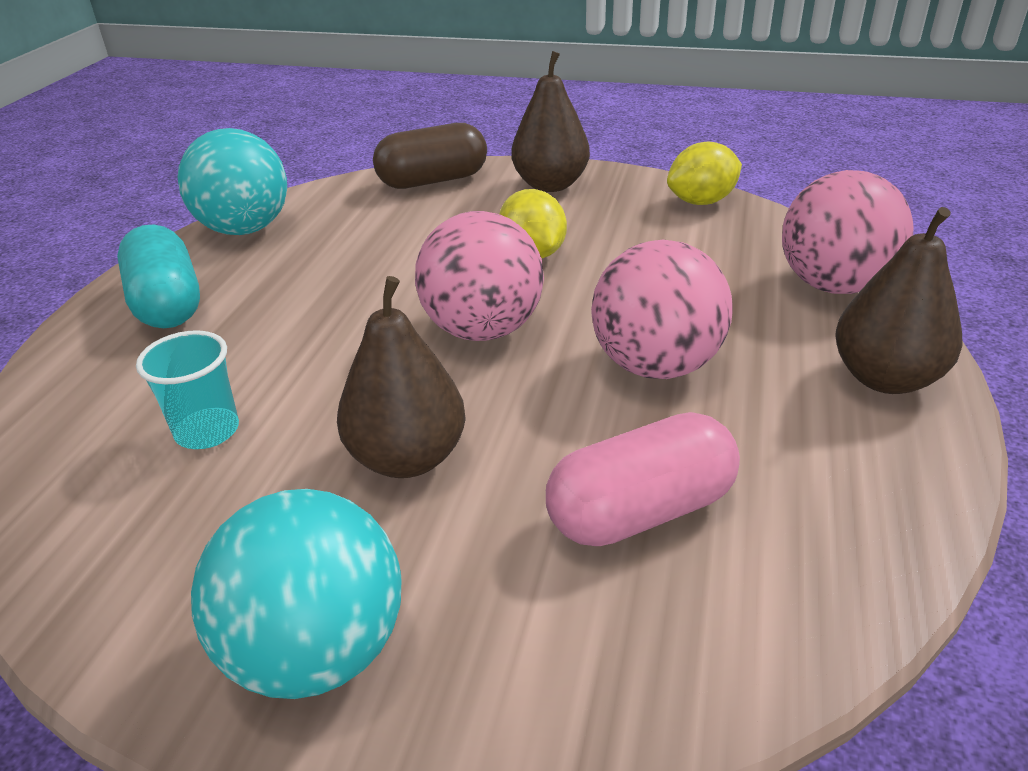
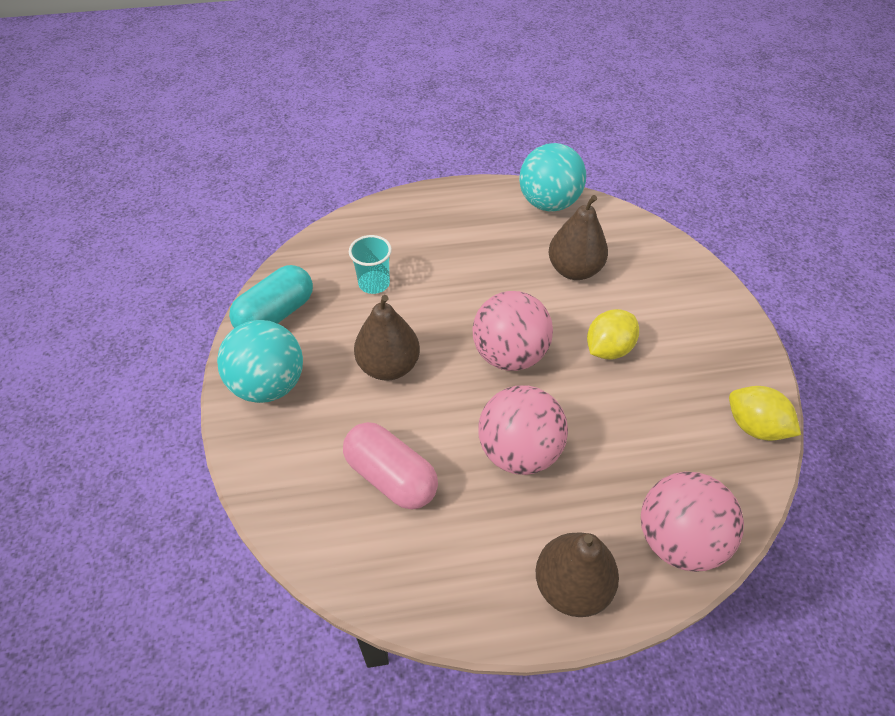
camera: 65 degrees right, 15 degrees up
(167, 303) = (460, 214): turquoise capsule -> turquoise capsule (276, 314)
(433, 181) = (670, 259): brown capsule -> none
(550, 185) = (712, 325): brown pear -> brown pear (574, 270)

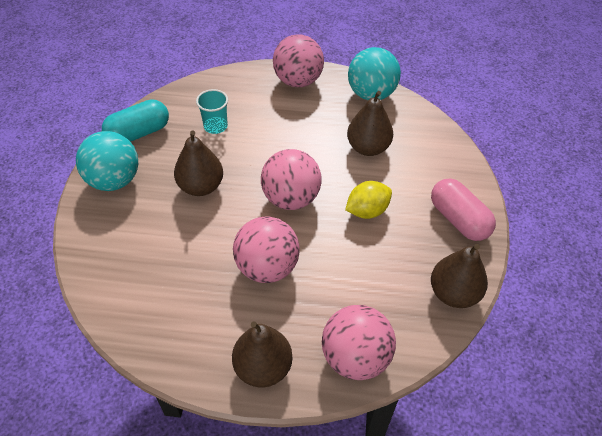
camera: 15 degrees right, 0 degrees up
(391, 476) = (170, 262): pink capsule -> pink capsule (458, 219)
(453, 205) = (298, 81): none -> pink ball
(754, 426) = (453, 293): yellow lemon -> brown pear

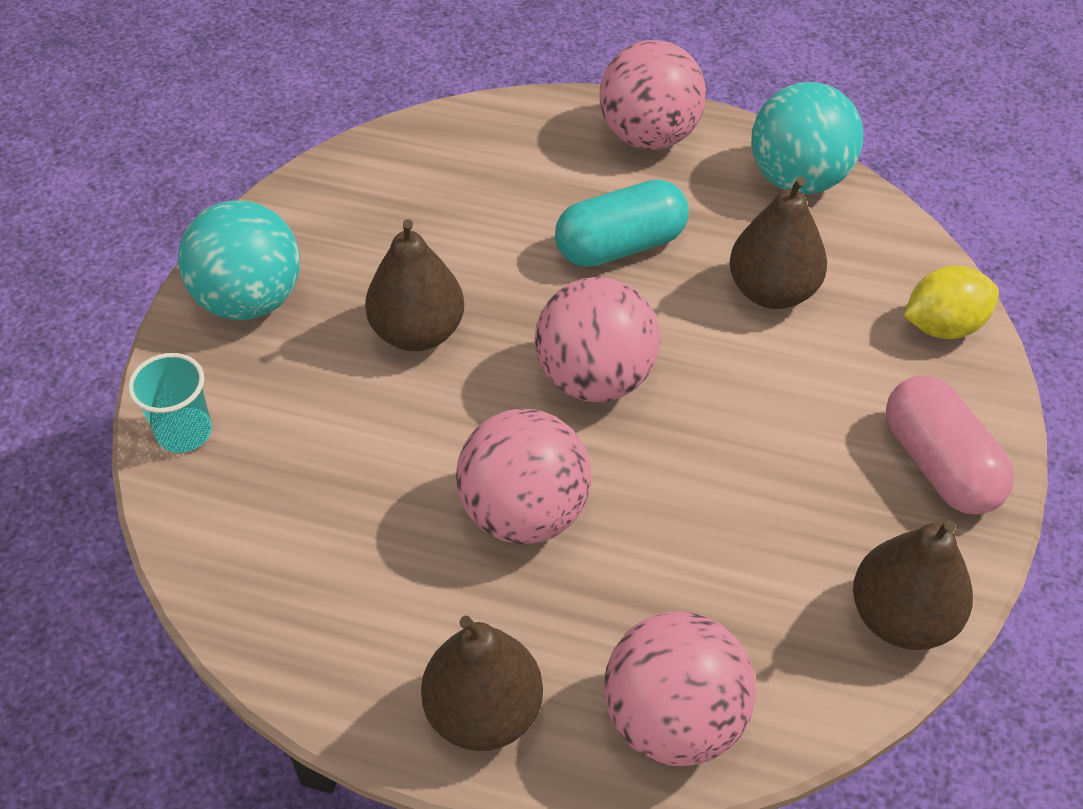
camera: 10 degrees right, 0 degrees up
(138, 133) = (311, 210): turquoise capsule -> turquoise capsule (620, 246)
(215, 126) = (466, 213): turquoise cup -> turquoise cup (184, 432)
(367, 211) = (748, 423): yellow lemon -> yellow lemon (943, 326)

